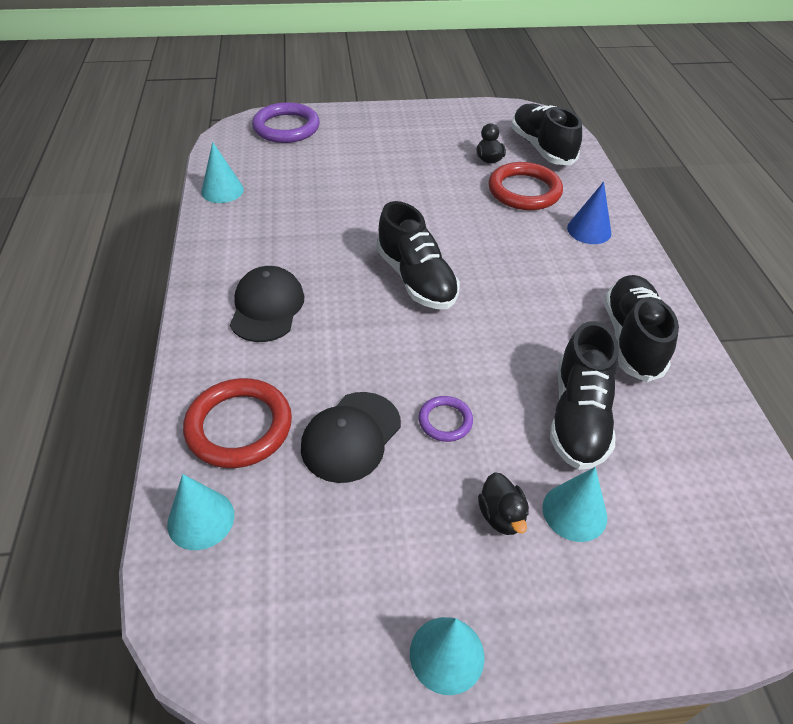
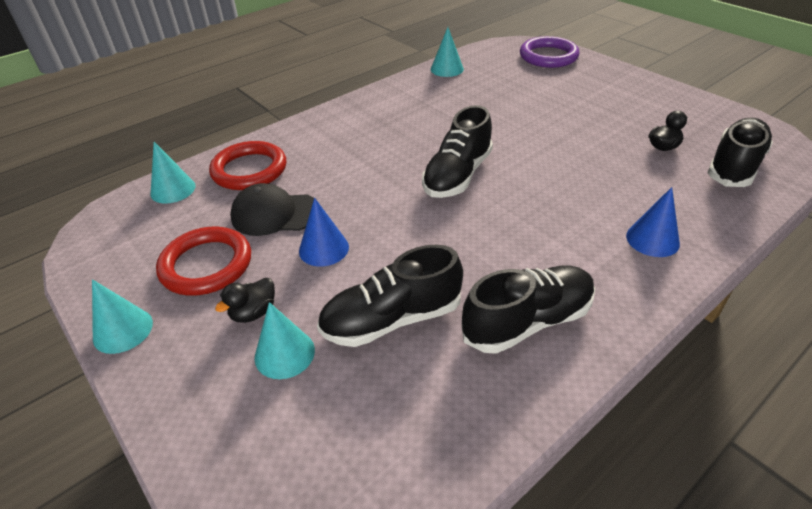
camera: 60 degrees right, 5 degrees down
(267, 307) = (358, 133): black cap -> none
(445, 421) = (324, 249): purple ring -> blue cone
(524, 191) = (650, 181): red ring -> red ring (206, 265)

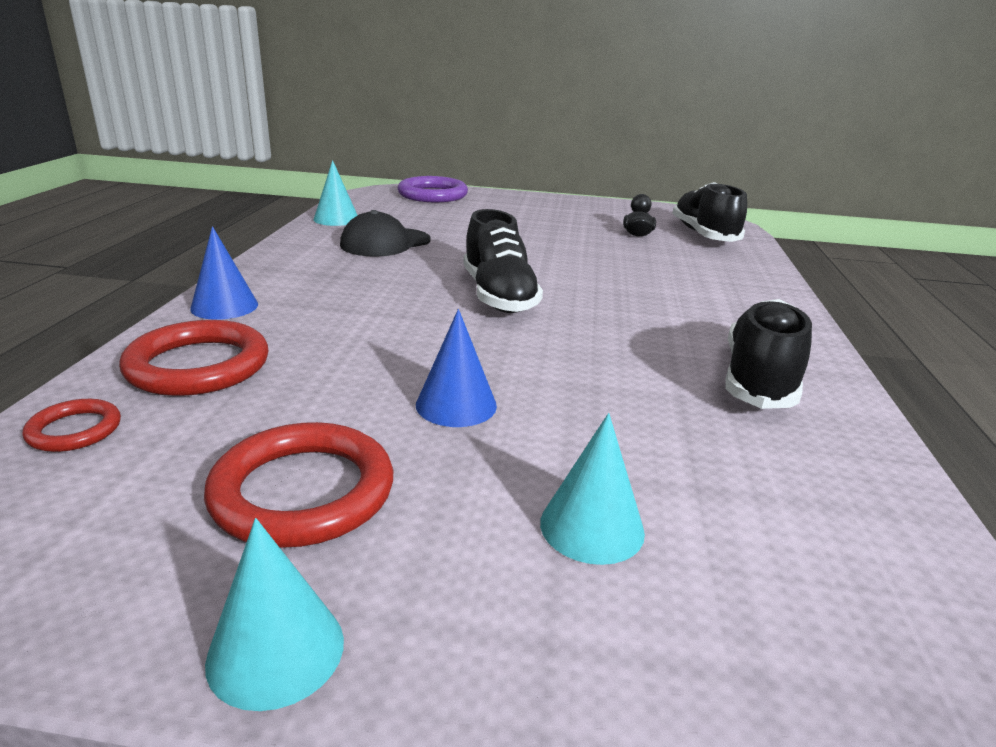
camera: 45 degrees left, 15 degrees down
(173, 190) = (74, 430): turquoise cone -> red ring
(253, 312) = (474, 508): black duck -> none
(275, 214) = (324, 396): black cap -> black cap (385, 243)
(392, 319) = (648, 433): black shoe -> none
(652, 239) = (736, 292): blue cone -> blue cone (224, 306)

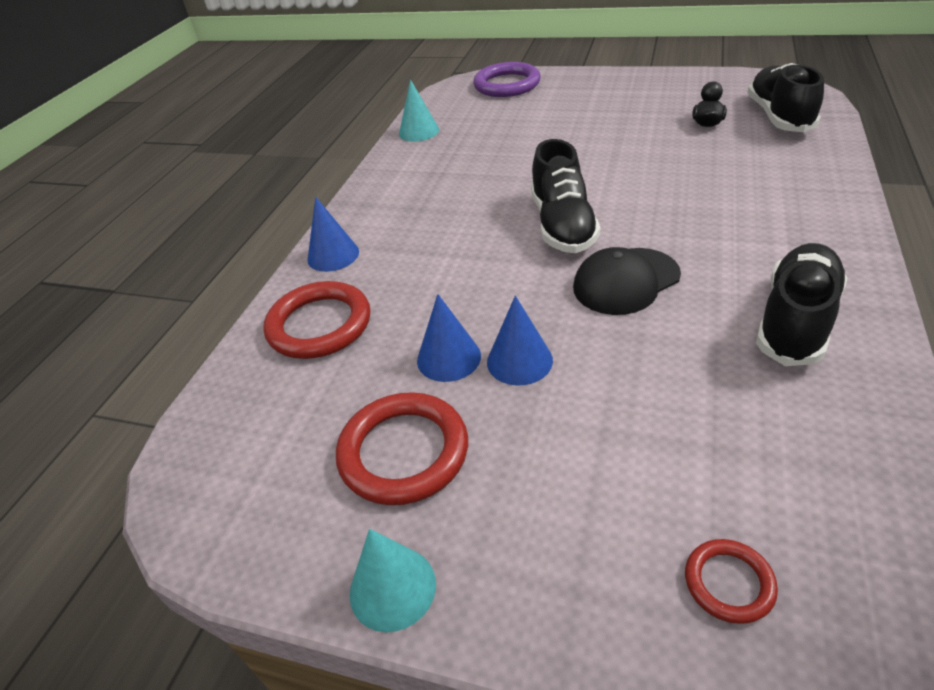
camera: 15 degrees right, 15 degrees up
(74, 430) = (242, 394): red ring -> red ring (729, 583)
(367, 400) = (448, 358): none -> blue cone
(385, 243) = (462, 161): black cap -> black cap (626, 281)
(592, 527) = (620, 487): turquoise cone -> none

